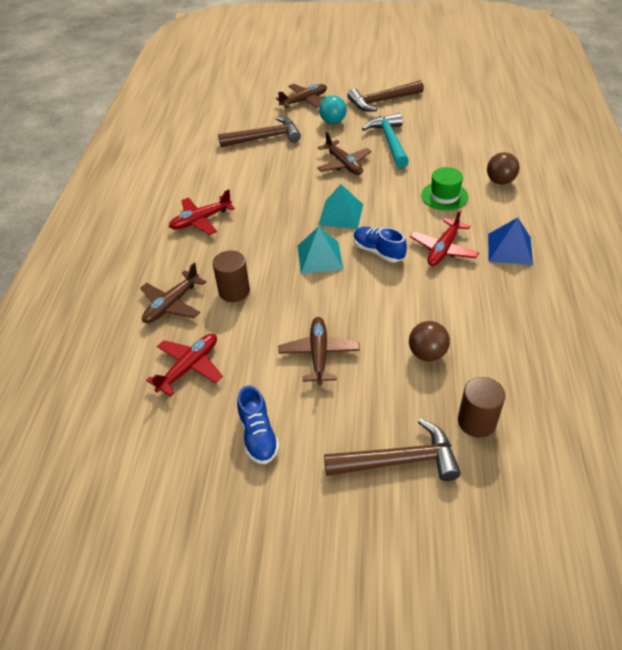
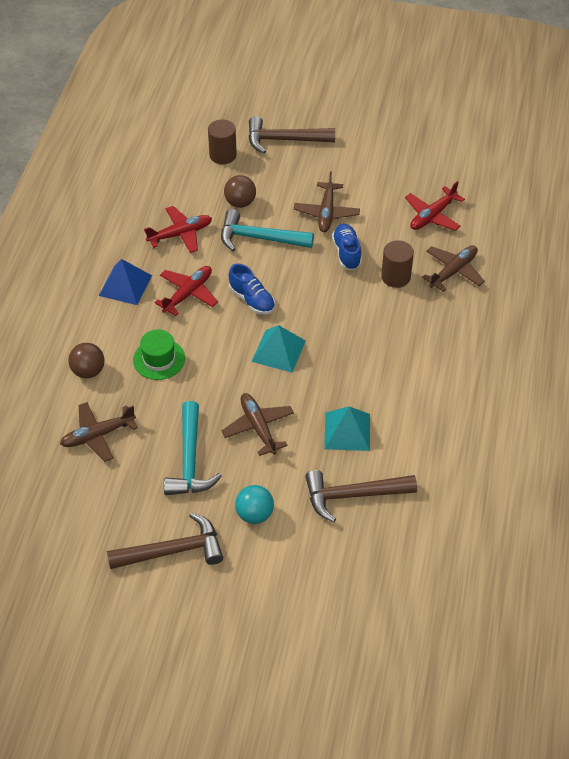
camera: 175 degrees left, 5 degrees up
(200, 220) = (433, 365): red plane -> red plane (180, 234)
(258, 435) = (378, 164): blue shoe -> blue shoe (346, 253)
(304, 101) = (287, 573): brown plane -> brown plane (97, 435)
(319, 257) = (310, 301): turquoise pyramid -> turquoise pyramid (347, 431)
(390, 313) = (259, 238): none -> turquoise hammer

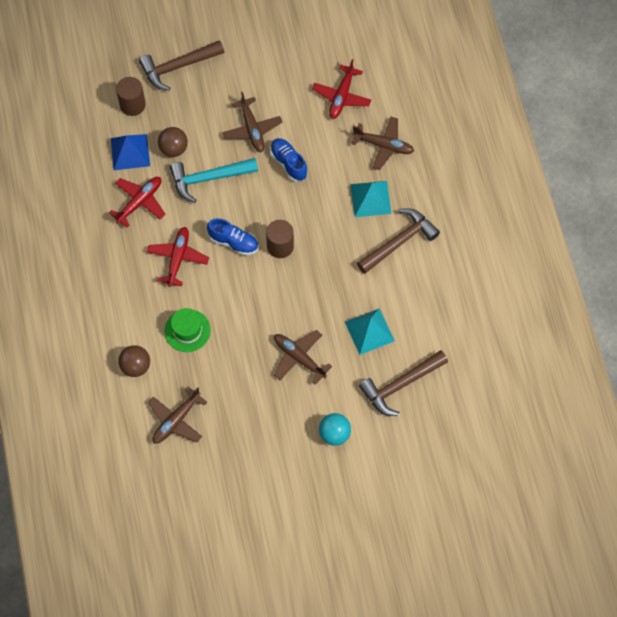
camera: 25 degrees left, 15 degrees up
(125, 285) = (120, 272): blue pyramid -> blue pyramid (130, 152)
(173, 551) = (288, 492): brown hammer -> brown hammer (399, 242)
(190, 460) = (260, 410): turquoise hammer -> none
(278, 351) = (279, 281): turquoise pyramid -> turquoise pyramid (370, 198)
(396, 277) = (340, 170): brown cylinder -> brown cylinder (280, 246)
(453, 271) = (384, 146): brown plane -> brown plane turned 90 degrees clockwise

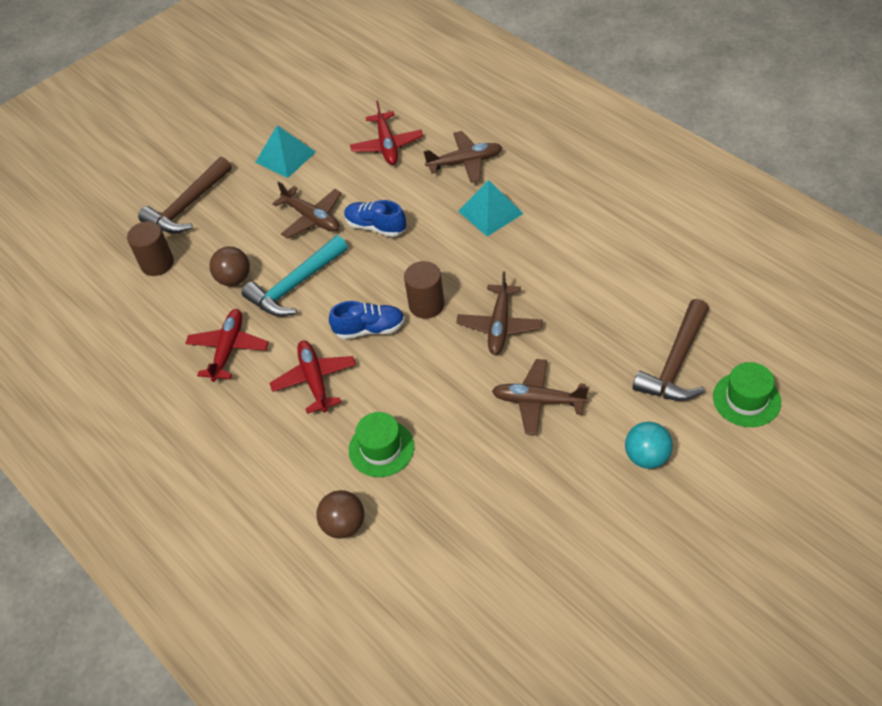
camera: 25 degrees left, 15 degrees down
(130, 152) = (183, 307): blue pyramid -> none
(176, 420) = (441, 558): brown plane -> brown plane (499, 326)
(369, 331) = (595, 330): turquoise pyramid -> turquoise pyramid (285, 157)
(399, 242) = (554, 233): brown hammer -> none
(422, 435) = (746, 399): none -> green hat

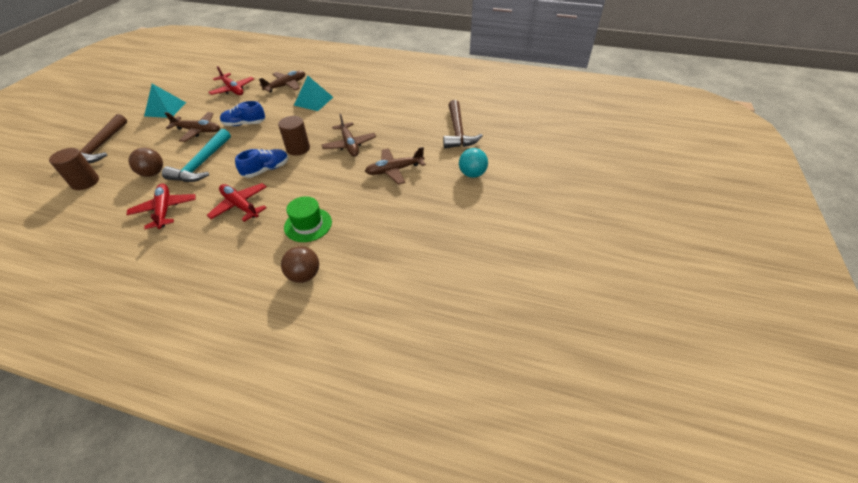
camera: 35 degrees left, 5 degrees down
(746, 399) = (503, 135): green hat -> none

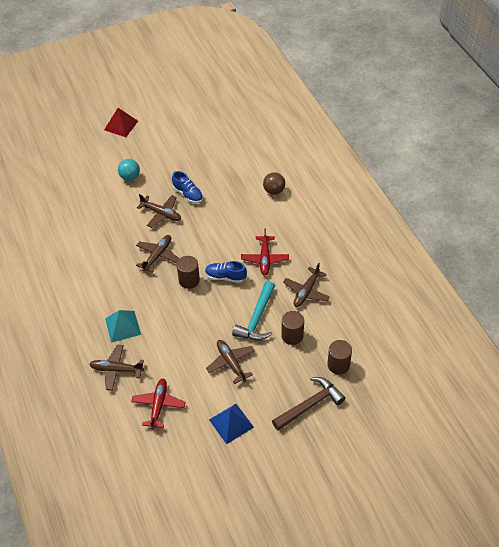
camera: 130 degrees left, 5 degrees up
(153, 173) = (292, 335): brown ball -> brown cylinder
(165, 109) = (231, 423): turquoise pyramid -> blue pyramid
(165, 210) = (306, 292): red plane -> brown plane
(202, 164) = (257, 318): turquoise hammer -> turquoise hammer turned 135 degrees clockwise
(244, 124) = (194, 341): blue shoe -> blue shoe (188, 194)
(308, 225) = (244, 216): green hat -> none
(457, 132) = (87, 210): brown hammer -> none
(571, 206) = (121, 125): none -> red pyramid

